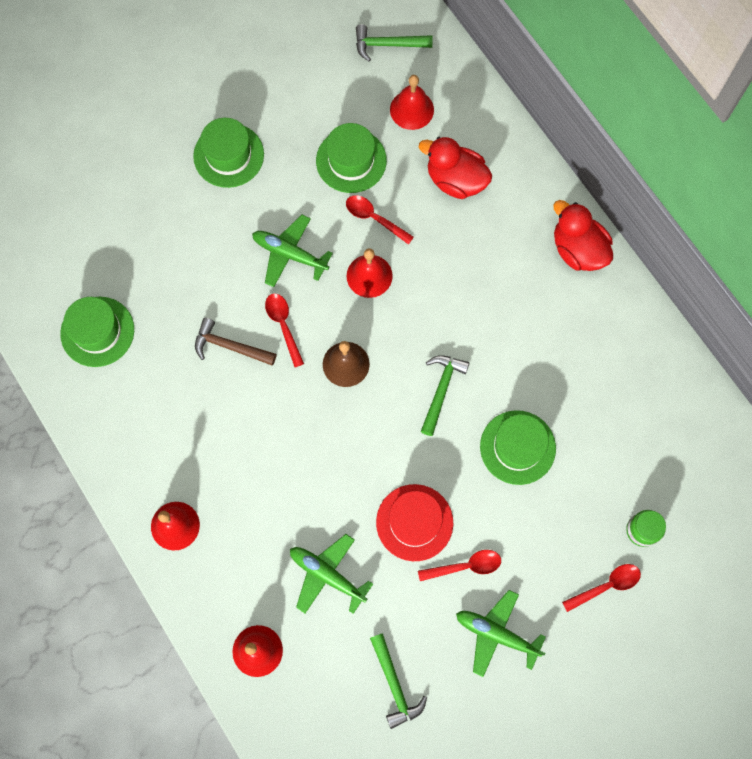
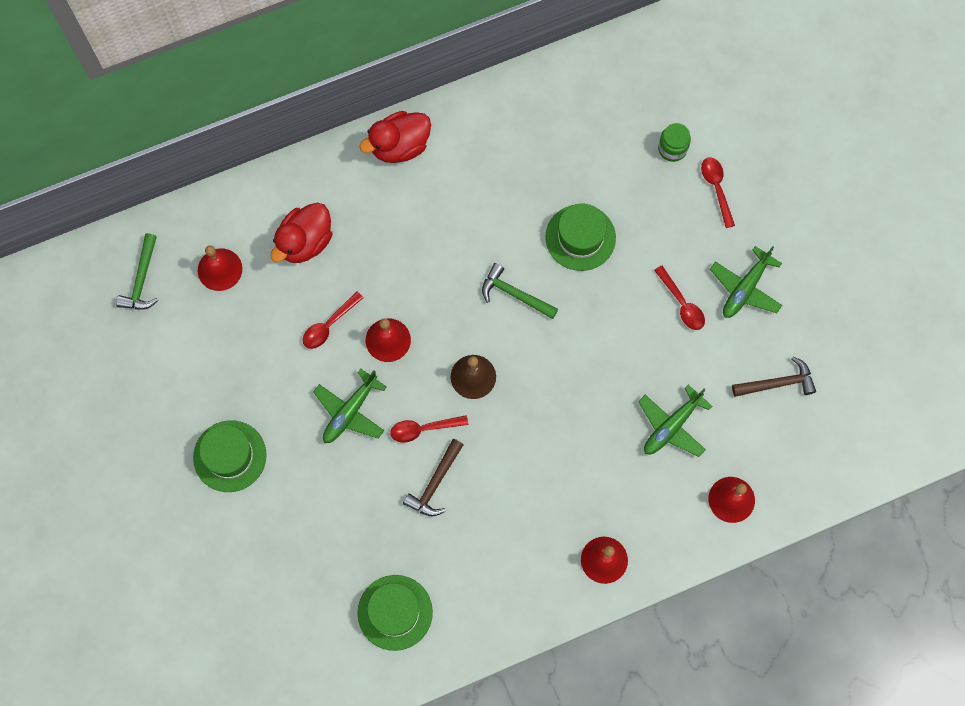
camera: 80 degrees left, 0 degrees up
(351, 160) = (262, 337): green hat -> none
(394, 685) = (778, 383): green hammer -> brown hammer
(414, 522) = (635, 340): red hat -> none
(465, 566) = (682, 303): red spoon -> red spoon turned 150 degrees clockwise

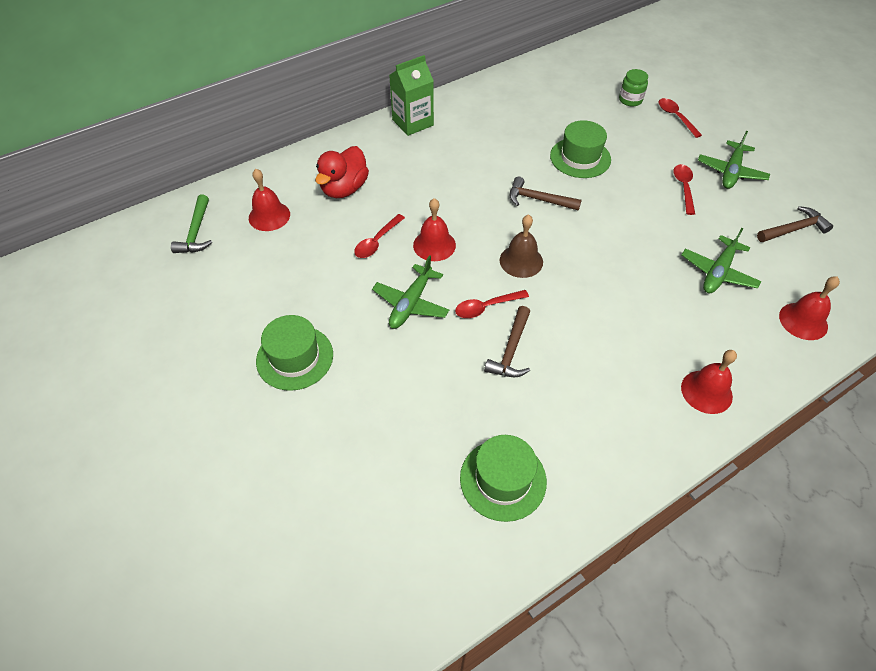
camera: 10 degrees left, 20 degrees down
(399, 146) = (412, 122): red duck -> green carton
(514, 294) = (538, 199): green hammer -> brown hammer
(682, 303) = (683, 188): red spoon -> red spoon turned 135 degrees counterclockwise

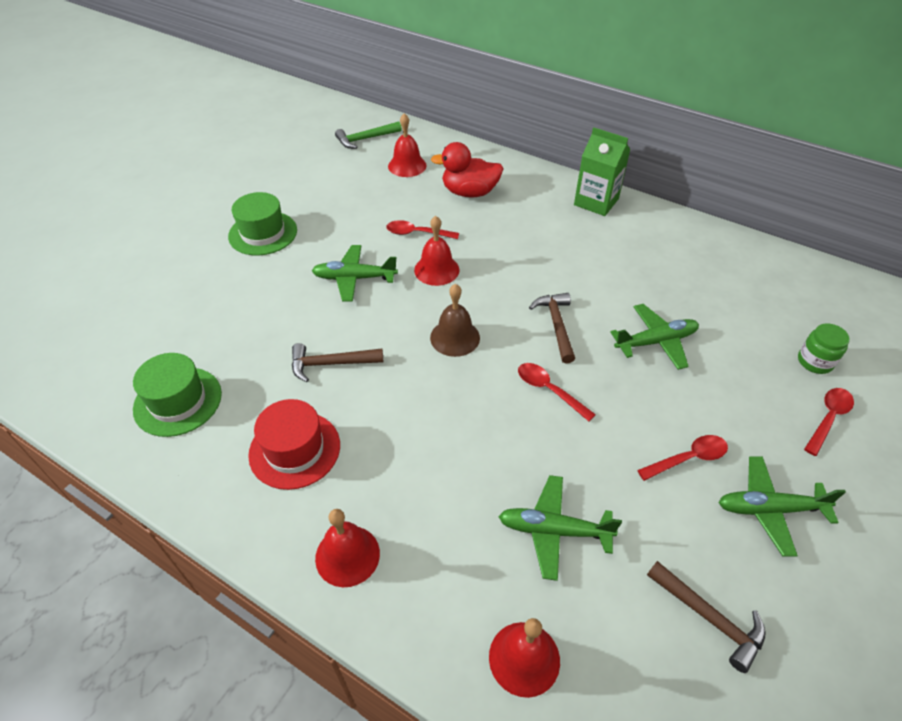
camera: 65 degrees right, 5 degrees down
(486, 307) = (377, 330): red spoon -> red spoon (549, 390)
(580, 158) = (656, 342): green hat -> green plane
(596, 400) = (295, 449): none -> red hat

